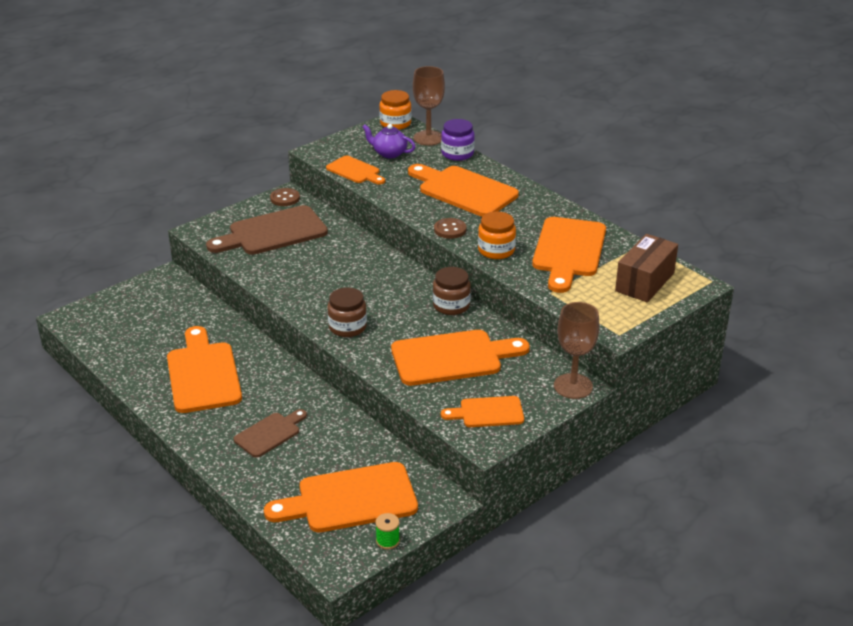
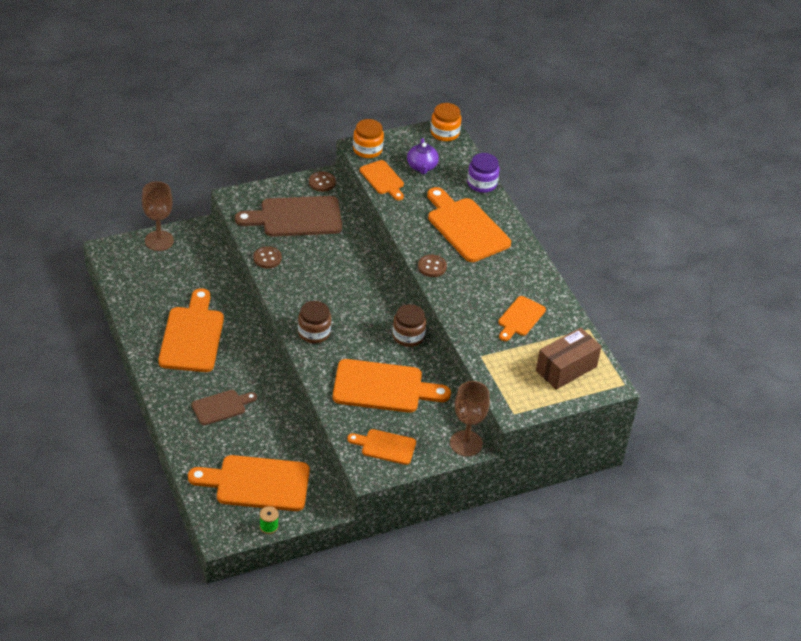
camera: 15 degrees right, 10 degrees up
(260, 274) = (267, 258): none -> brown button
(389, 153) = (422, 167): purple teapot -> purple teapot turned 135 degrees counterclockwise
(428, 138) = (465, 158): brown goblet -> brown goblet (159, 241)
(496, 250) = (459, 300): orange jar -> orange jar (367, 149)
(568, 251) = (520, 318): orange cutting board -> orange cutting board, size x0.56

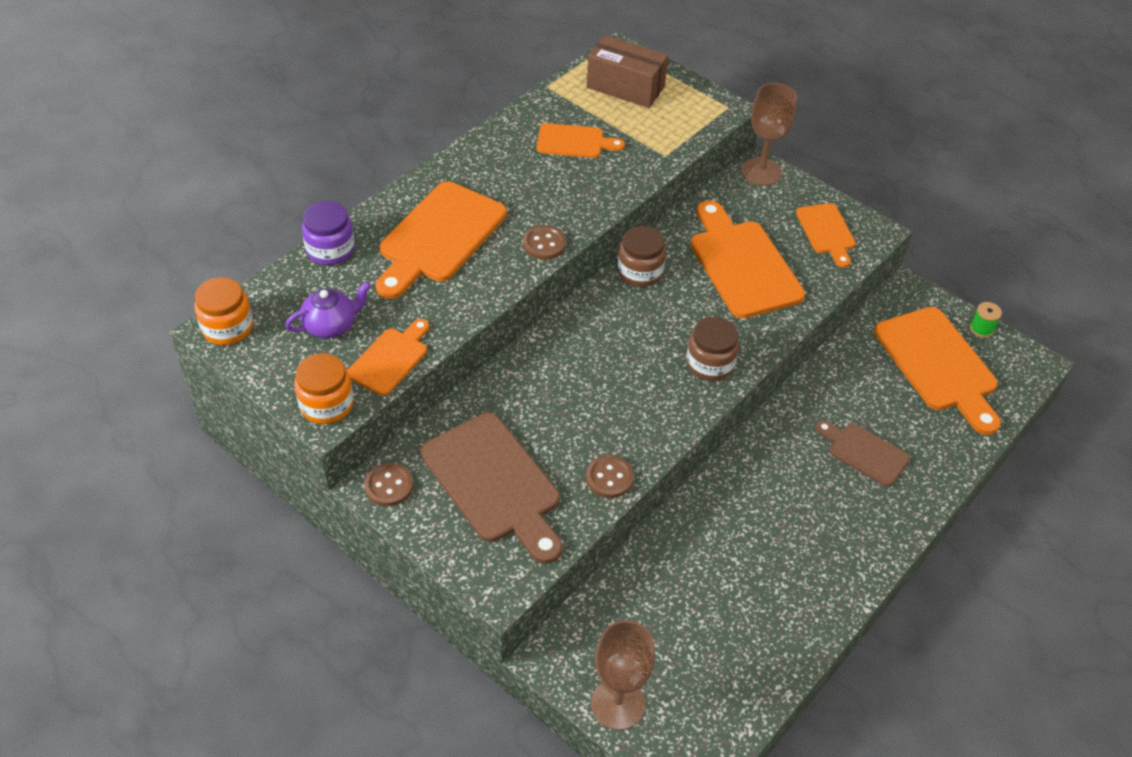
camera: 115 degrees left, 5 degrees up
(192, 336) = (776, 548): orange cutting board -> none

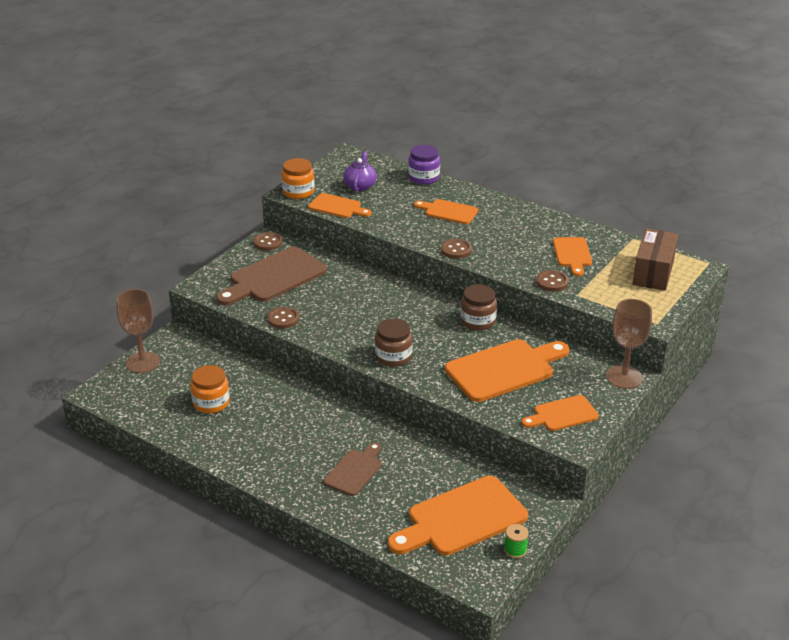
camera: 85 degrees right, 15 degrees down
(227, 327) = (350, 156): orange jar -> orange jar (211, 403)
(331, 325) = (360, 186): purple teapot -> purple teapot turned 135 degrees counterclockwise
(439, 237) = (448, 211): orange cutting board -> orange cutting board, size x0.56
(635, 170) = (552, 282): none -> brown button

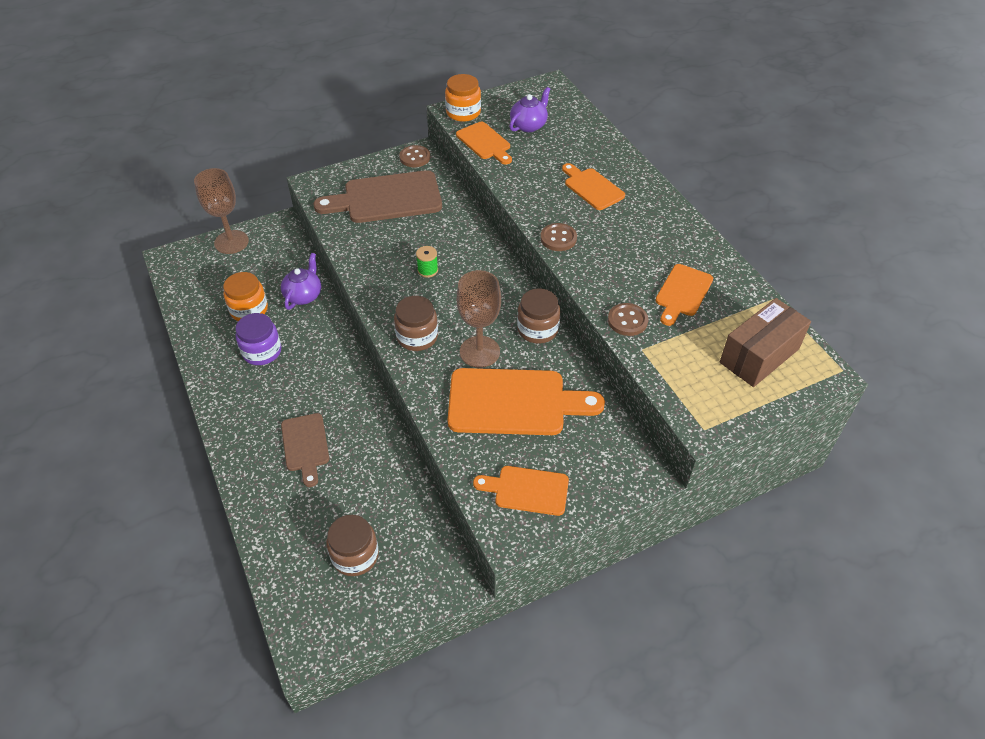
camera: 30 degrees right, 15 degrees up
(249, 376) = (304, 295): none -> purple teapot
(283, 319) = (354, 249): brown button -> none
(355, 471) = (305, 446): brown cutting board -> brown cutting board turned 105 degrees clockwise
(424, 178) = (602, 137): purple jar -> purple jar (262, 351)
(461, 518) = (355, 555): orange cutting board -> brown jar
(515, 550) = (374, 624): green spool -> green spool (427, 270)
(624, 377) = (637, 473): brown goblet -> brown goblet (479, 352)

